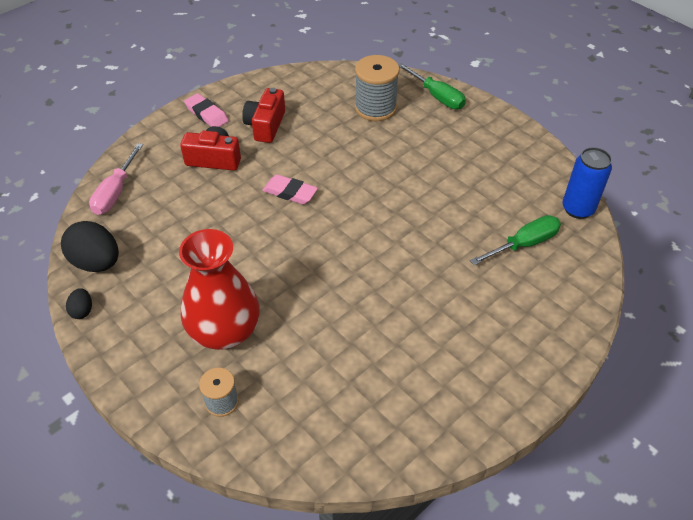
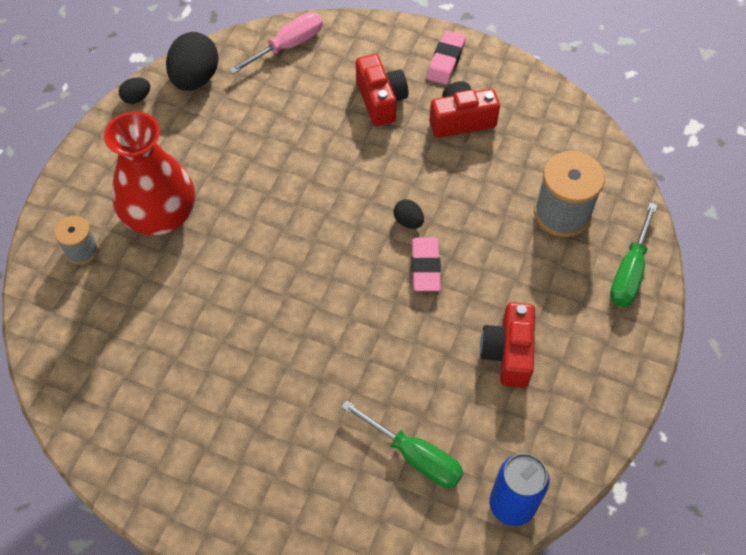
camera: 65 degrees right, 10 degrees up
(115, 193) = (288, 46): pink screwdriver -> pink screwdriver turned 150 degrees clockwise
(290, 192) = (369, 188): pink eraser -> pink eraser (425, 267)
(333, 182) = (408, 221): none -> black egg
(467, 171) = (508, 353): none -> red camera

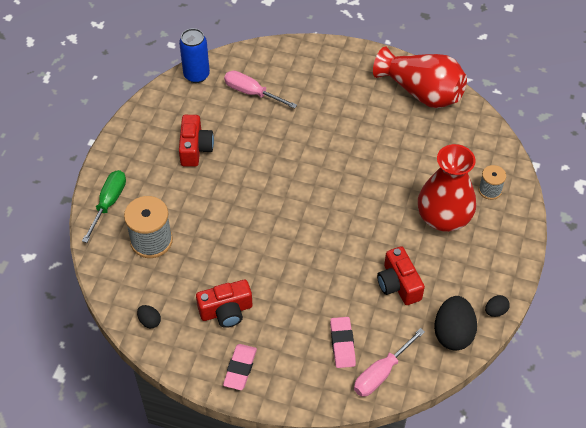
camera: 175 degrees right, 5 degrees down
(126, 433) = (421, 92): none -> red vase
(381, 100) = (293, 325): red camera -> red camera (398, 284)
(408, 221) = (264, 226): black egg -> black egg (149, 321)
(415, 457) = (251, 92): green screwdriver -> pink screwdriver
(425, 267) = (250, 196): pink eraser -> pink eraser (342, 344)

